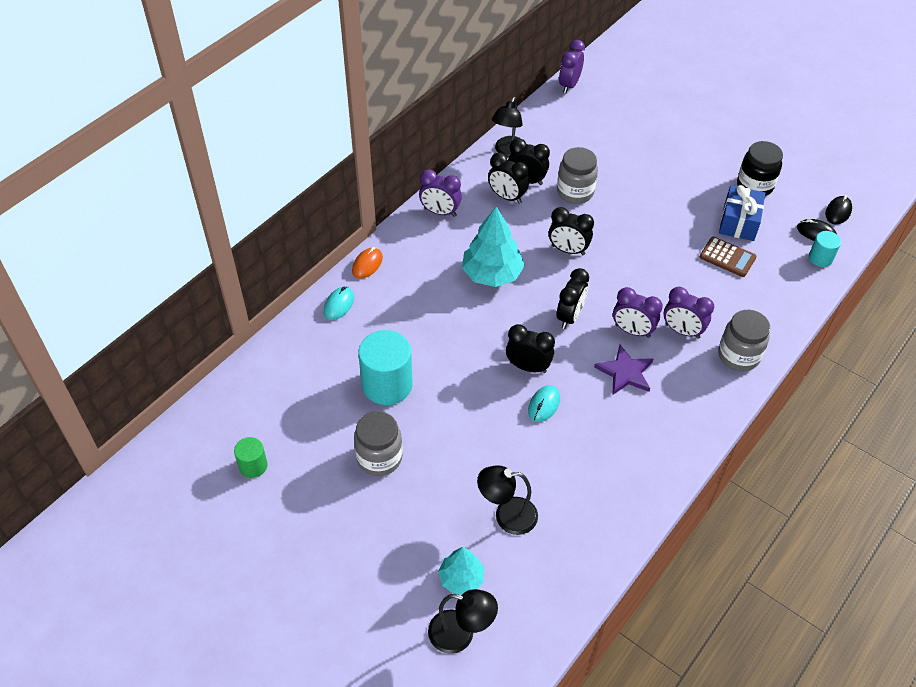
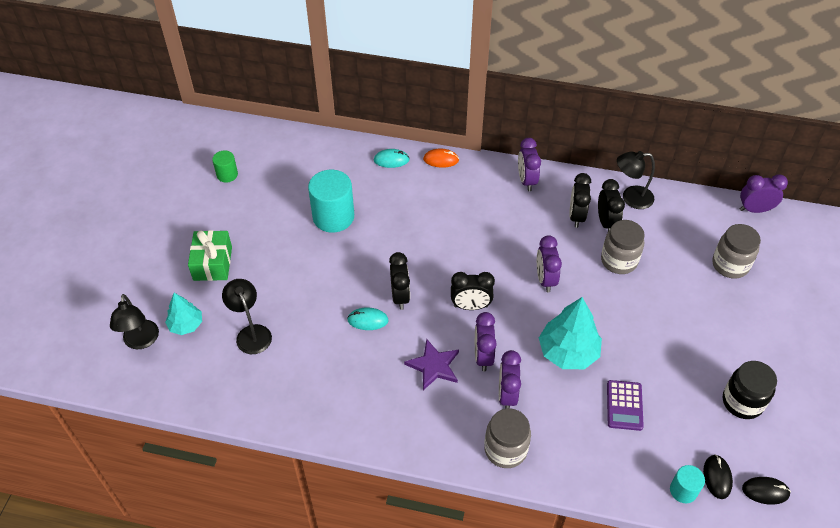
camera: 65 degrees right, 0 degrees up
(379, 458) = (266, 238): grey jar -> grey jar (730, 265)
(385, 523) = (213, 263): none -> green gift
(492, 274) = (482, 238): turquoise tree -> turquoise tree (568, 352)
(568, 250) = (545, 279): black clock -> purple clock
(727, 257) = (624, 405): brown calculator -> purple calculator
(739, 222) = (679, 402): blue gift -> none

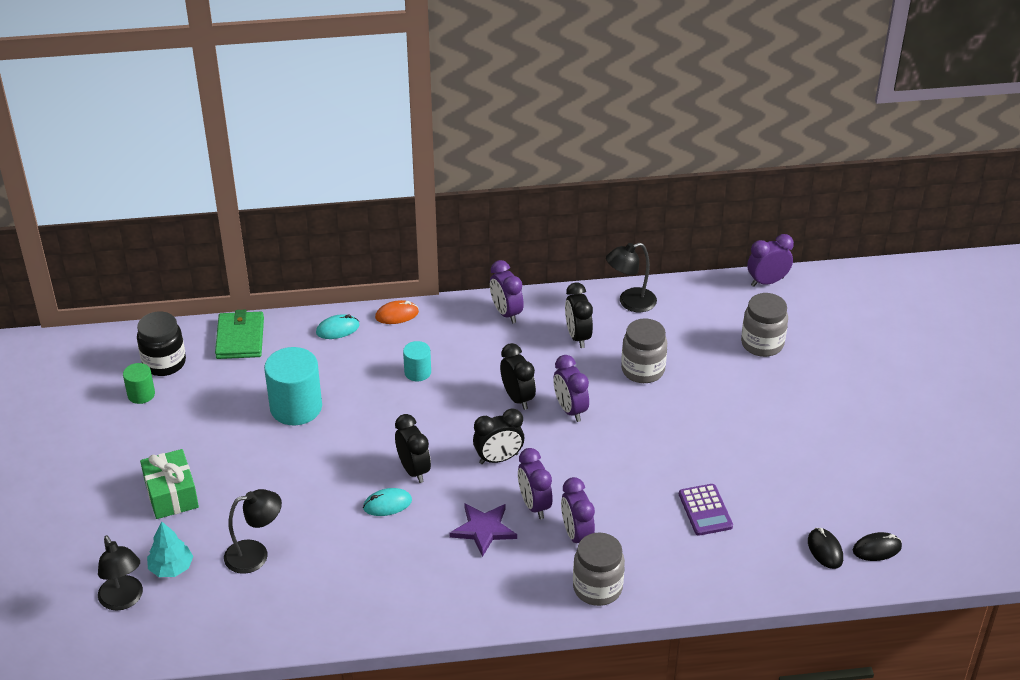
camera: 20 degrees left, 10 degrees down
(251, 333) = (255, 555): black lamp -> black lamp turned 120 degrees clockwise
(317, 148) = (240, 338): none -> green wallet
(568, 352) = (625, 475): turquoise tree -> none
(606, 222) = (613, 334): black clock -> black clock (517, 398)
(683, 490) = (796, 572): turquoise cylinder -> turquoise cylinder (417, 372)
(742, 402) = (824, 473): black jar -> black jar (164, 363)

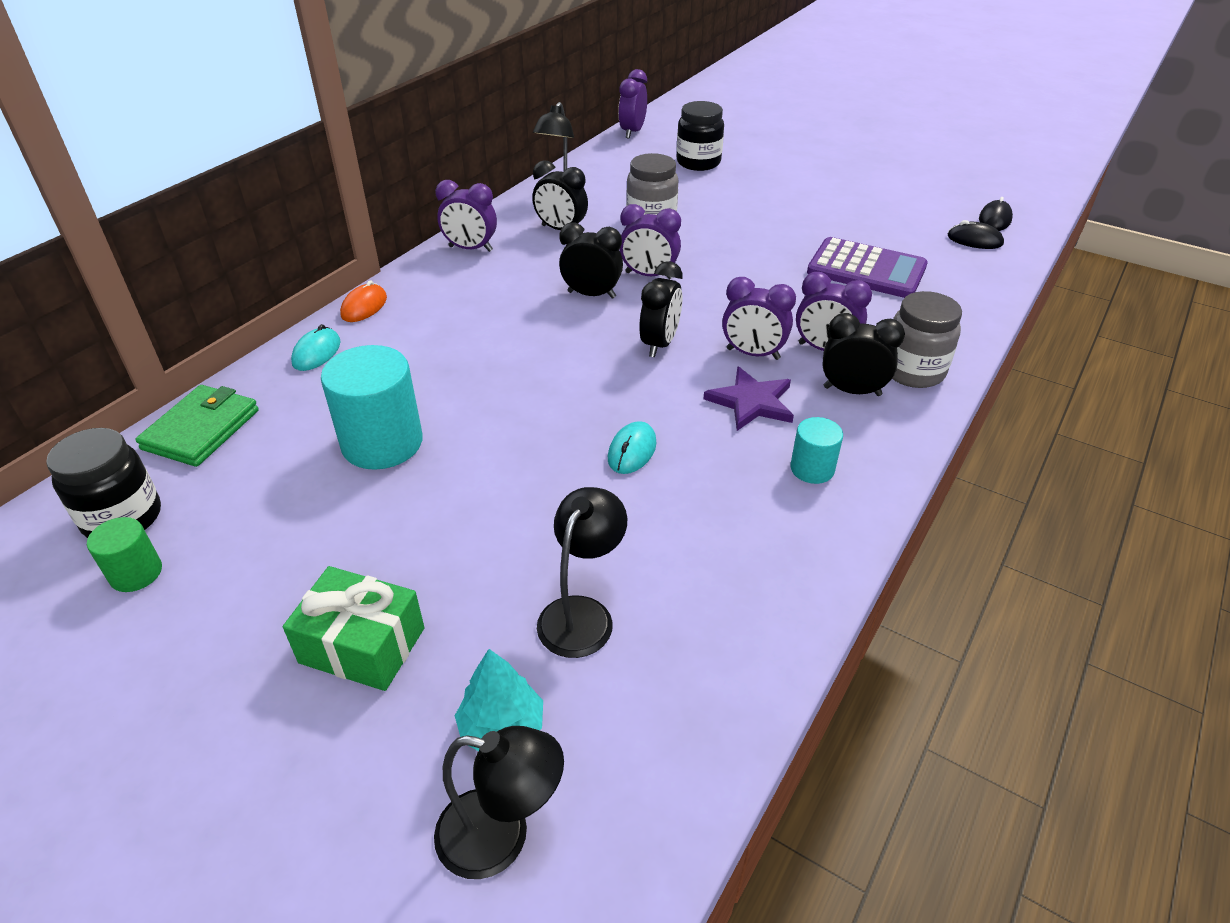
camera: 50 degrees left, 0 degrees up
(240, 338) = (201, 429): green wallet -> green wallet turned 75 degrees clockwise
(414, 470) = (603, 406): black clock -> black clock (852, 391)
(417, 372) = (465, 333): turquoise cylinder -> turquoise cylinder (812, 469)
(705, 510) = (866, 270): purple calculator -> purple calculator, size x1.57
(762, 344) = (698, 162): grey jar -> black jar

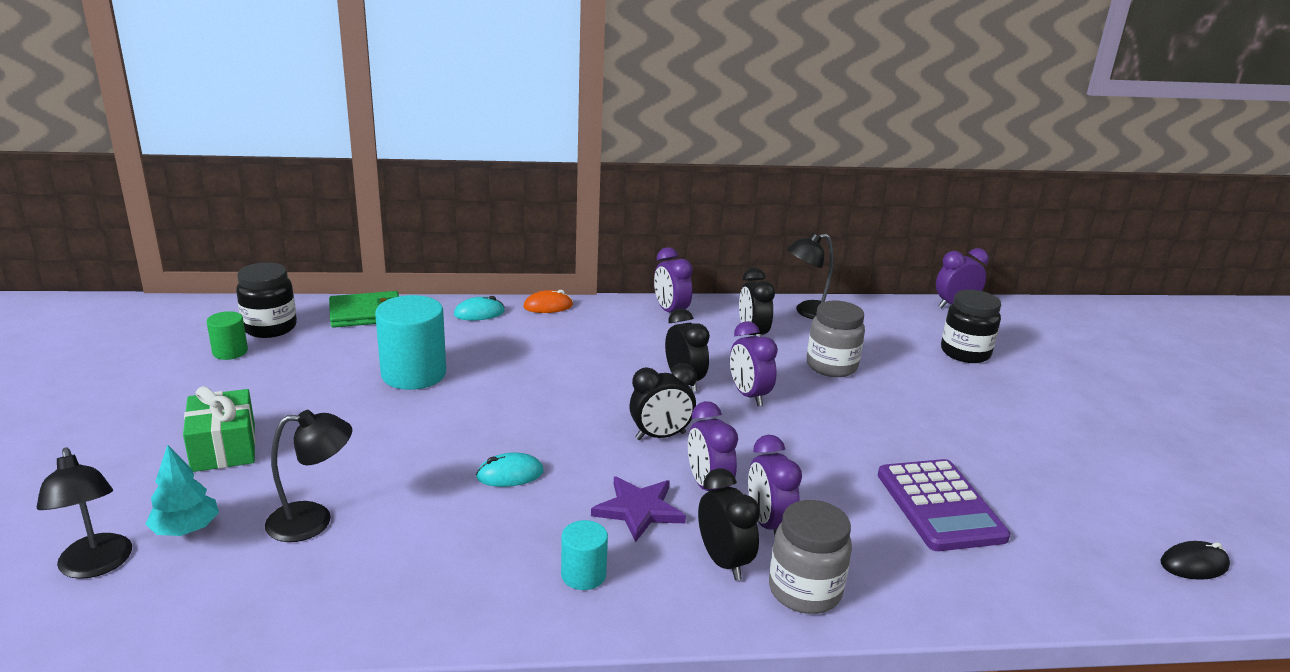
camera: 50 degrees right, 15 degrees down
(974, 240) = (1121, 562): black mouse -> none

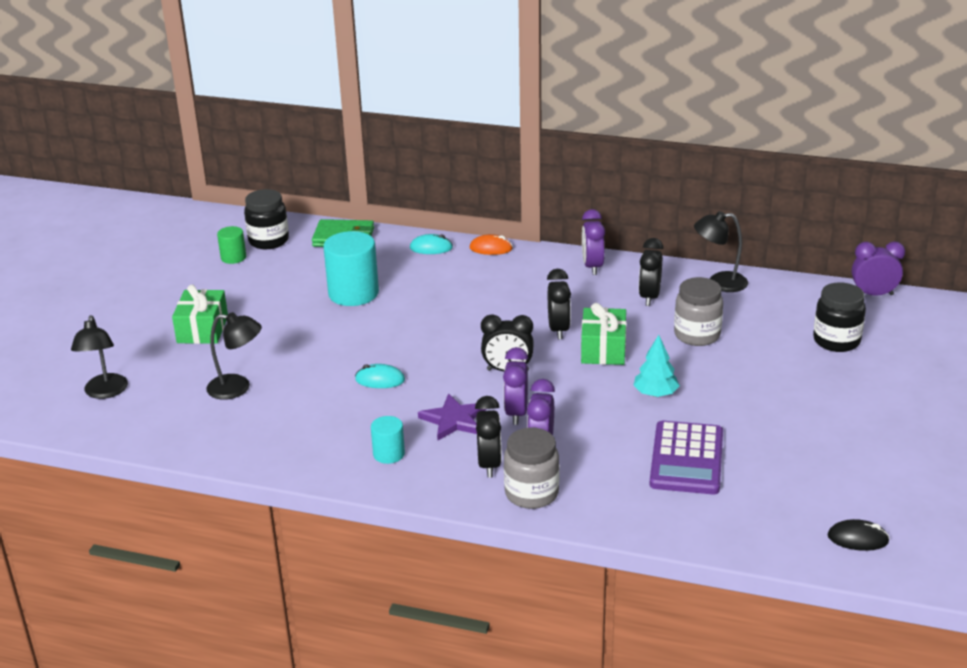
camera: 25 degrees right, 5 degrees up
(186, 529) = (161, 380): turquoise tree -> turquoise tree (655, 394)
(748, 395) = (603, 349): purple clock -> green gift

